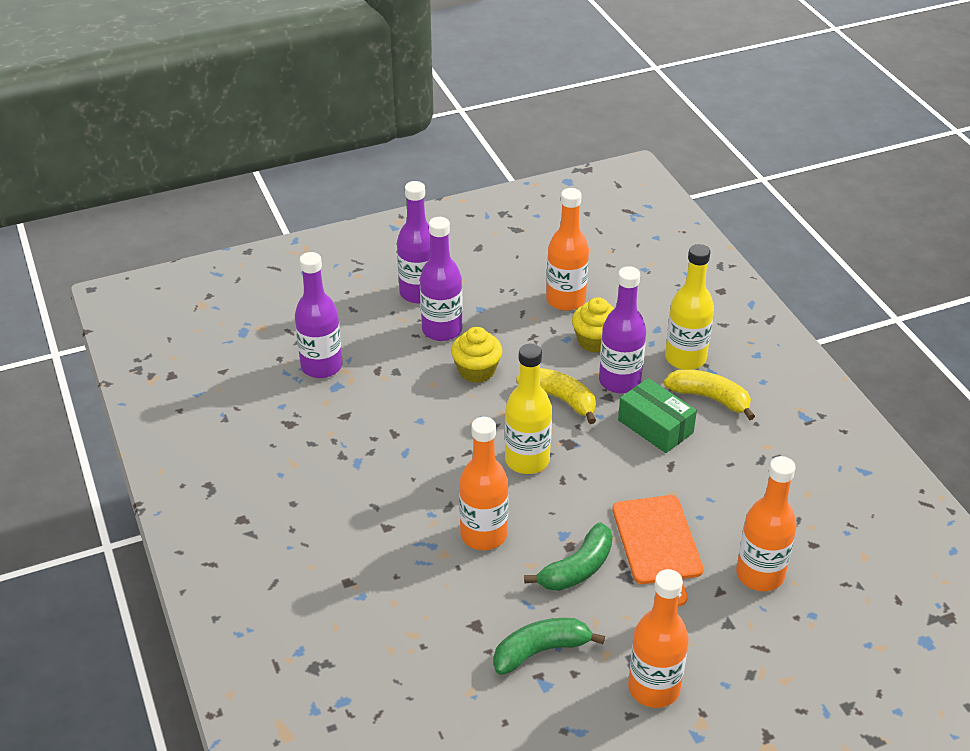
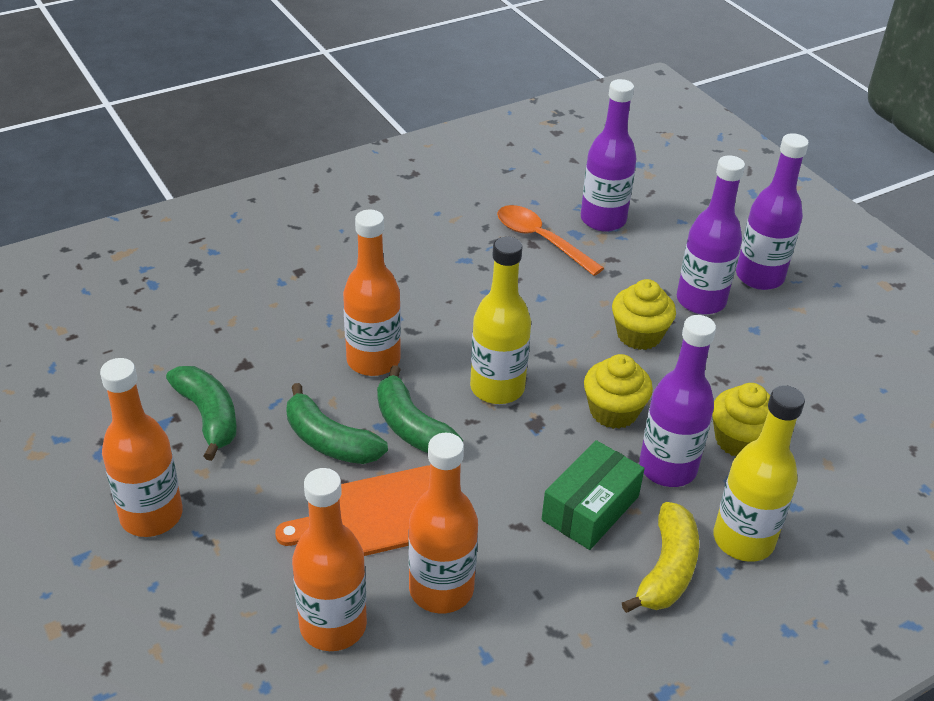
camera: 80 degrees right, 0 degrees up
(341, 409) = (541, 240): none -> orange spoon
(560, 399) = (613, 411): yellow banana -> yellow cupcake
(565, 300) = (811, 406): orange bottle -> orange bottle (441, 589)
(566, 516) = (412, 427): none -> green banana

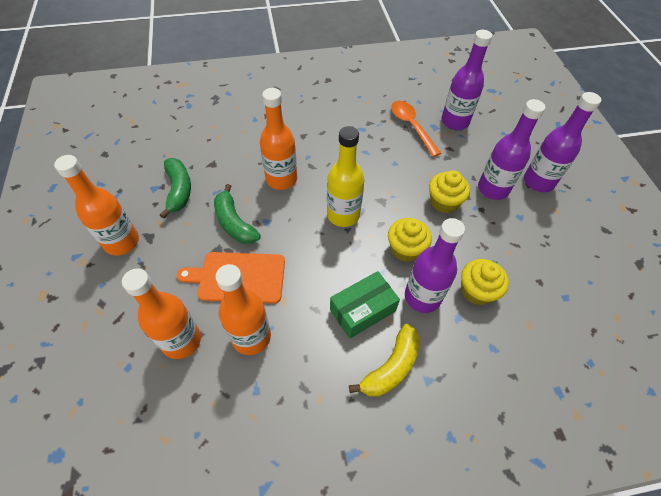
camera: 20 degrees right, 15 degrees up
(412, 427) = (283, 227): green banana -> none
(743, 540) = (449, 362): yellow bottle -> none

